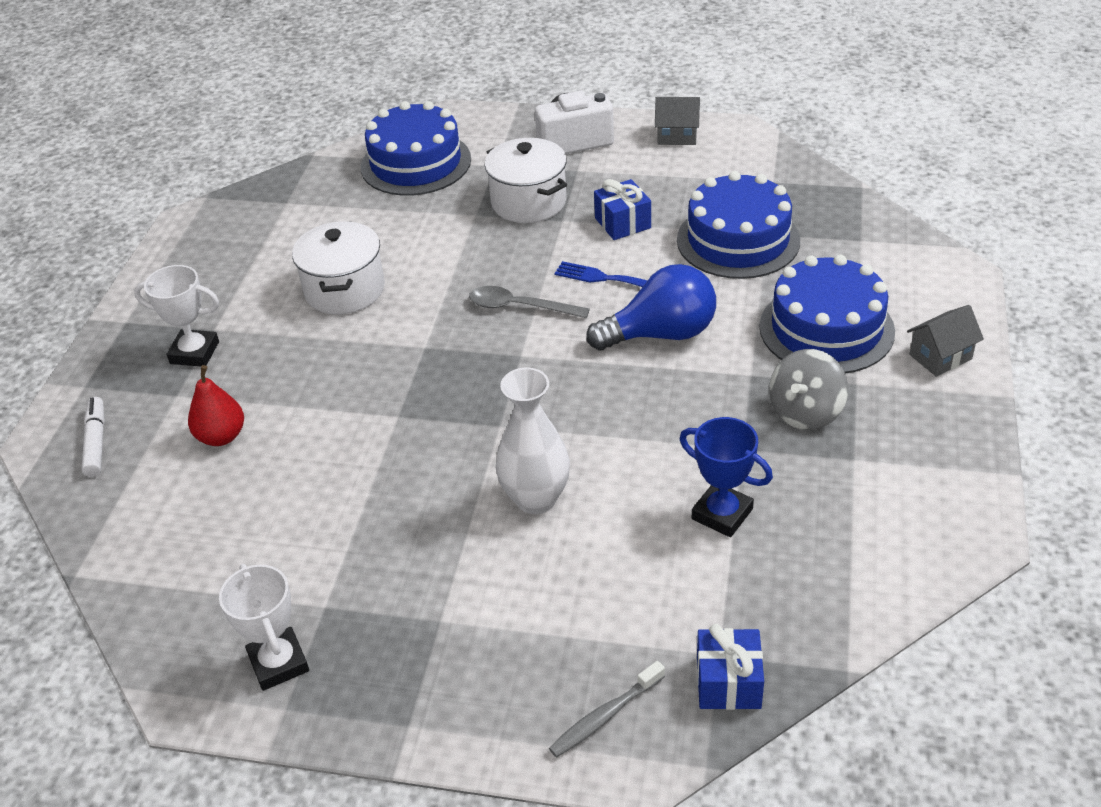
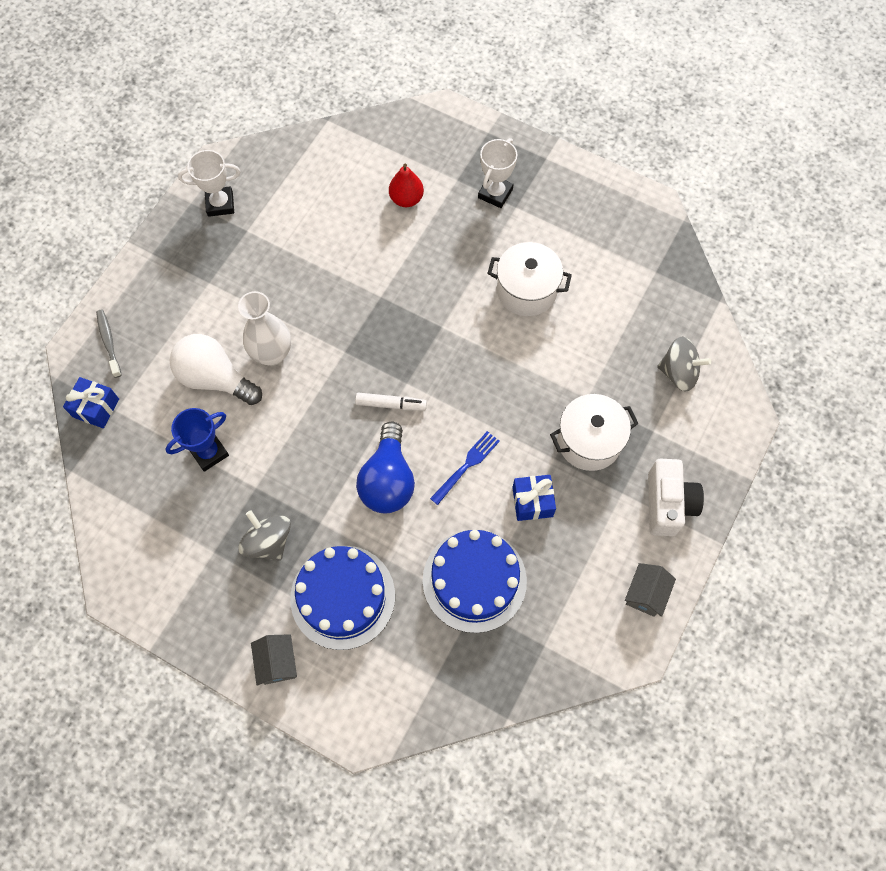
camera: 105 degrees right, 25 degrees up
(96, 442) = (431, 135): white marker -> white marker (391, 404)
(416, 163) = (678, 373): blue cake -> grey spinning top
(520, 307) = (459, 397): grey spoon -> none
(605, 549) = (215, 378): none -> white light bulb

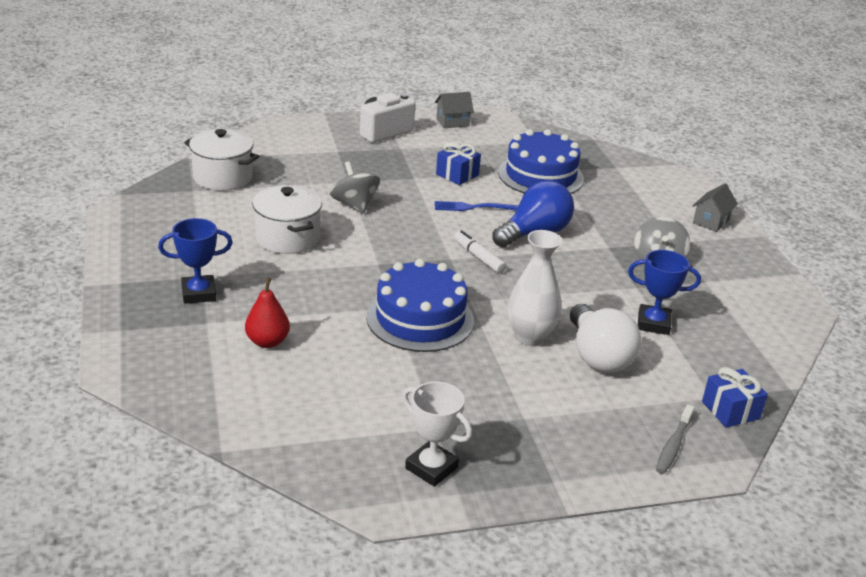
camera: 135 degrees left, 35 degrees down
(342, 597) = (634, 216): blue cake -> blue cake (420, 319)
(495, 193) = (199, 293): white trophy -> blue trophy
(589, 441) = (381, 170): white pot -> white pot (222, 177)
(678, 373) = (276, 155): grey spinning top -> grey spinning top (354, 205)

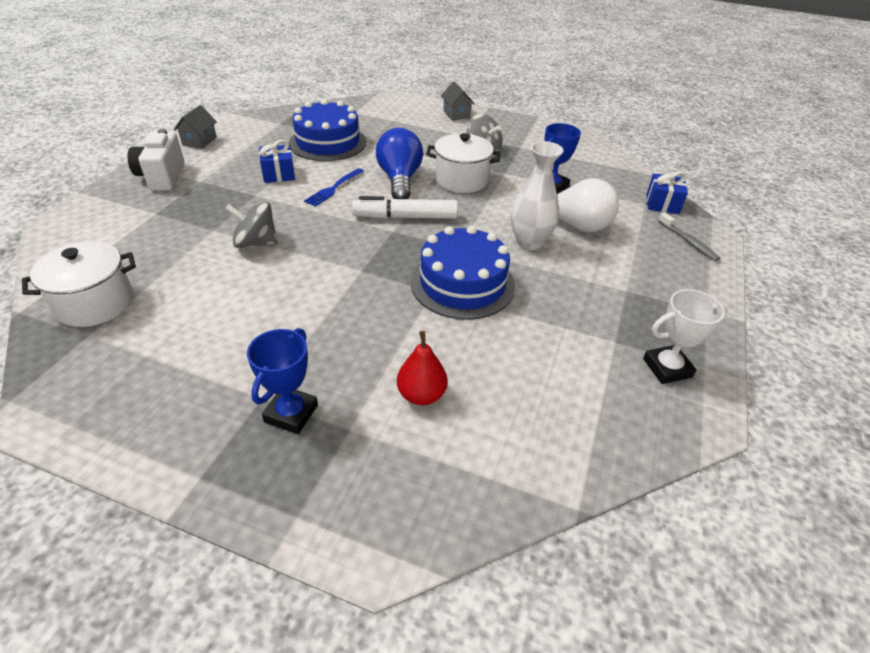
camera: 55 degrees left, 10 degrees up
(287, 238) = (261, 306): white pot -> white pot (461, 180)
(478, 257) = (405, 217): white marker -> white marker, size x1.57

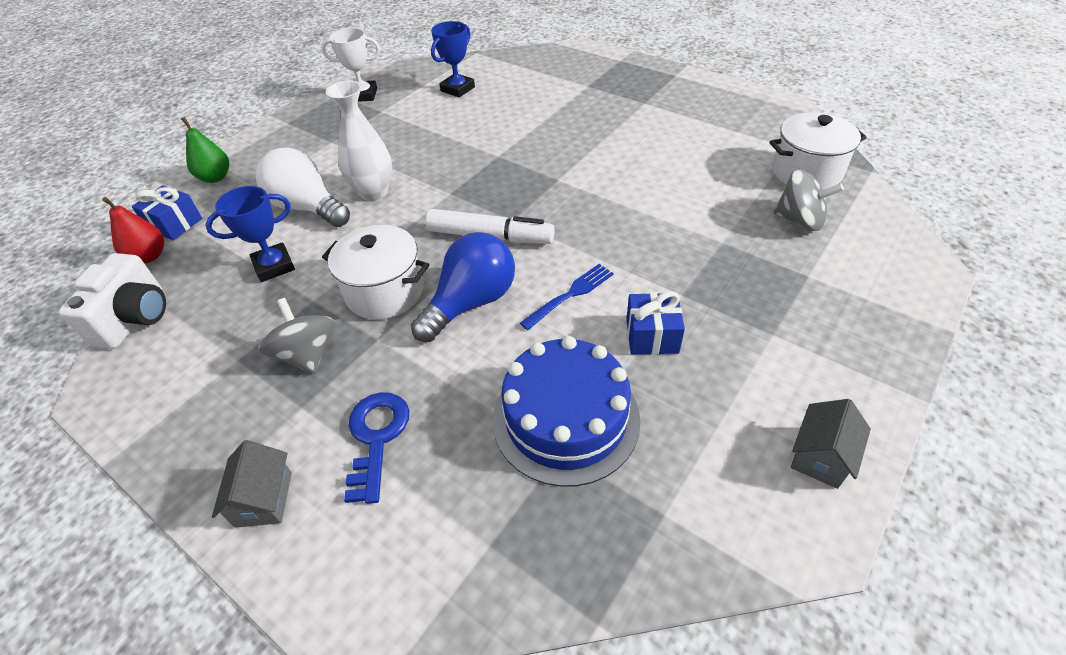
camera: 160 degrees left, 5 degrees up
(162, 177) = (838, 350): white camera -> white camera (135, 319)
(256, 243) = (668, 219): grey spinning top -> grey spinning top (799, 220)
(291, 413) = (624, 94): blue trophy -> blue trophy (457, 89)
(399, 179) = (471, 303): blue light bulb -> blue light bulb turned 150 degrees counterclockwise
(420, 130) = (376, 438): none -> blue key
(421, 395) = (537, 96): red pear -> red pear (149, 256)
(462, 284) = (468, 159): blue cake -> none
(688, 242) = (215, 177): grey toothbrush -> green pear

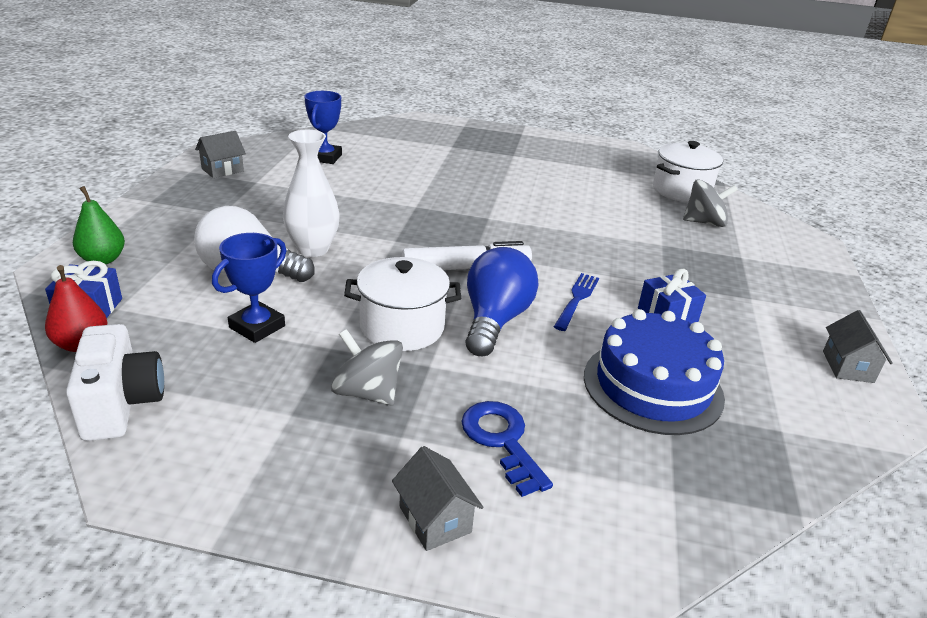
camera: 30 degrees left, 15 degrees down
(363, 95) = (222, 170): white trophy -> grey house

